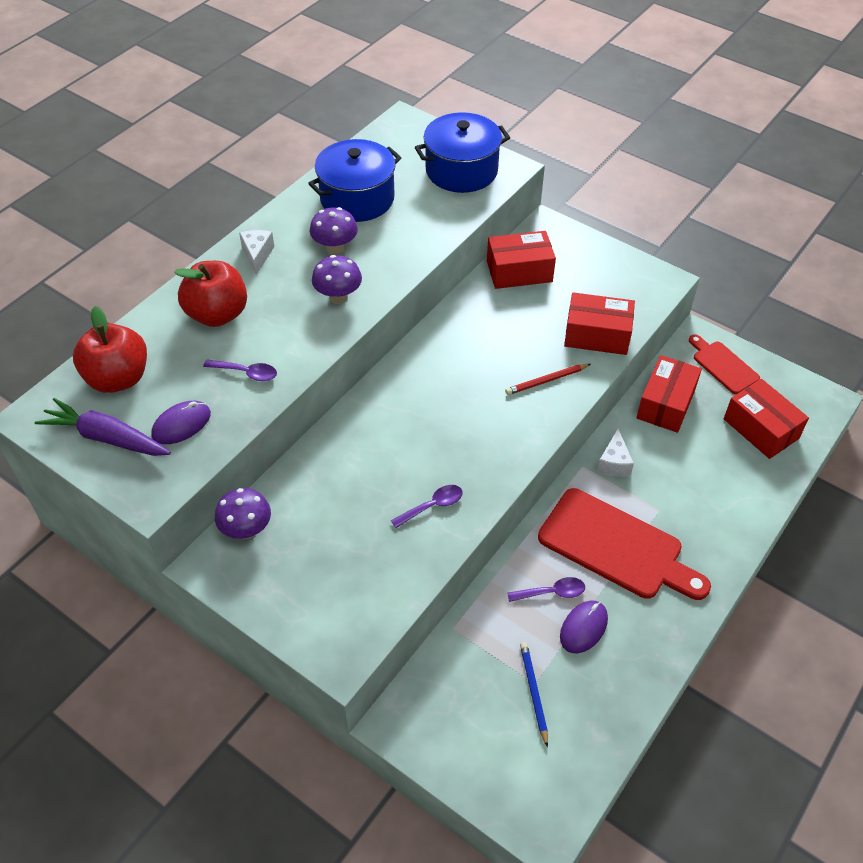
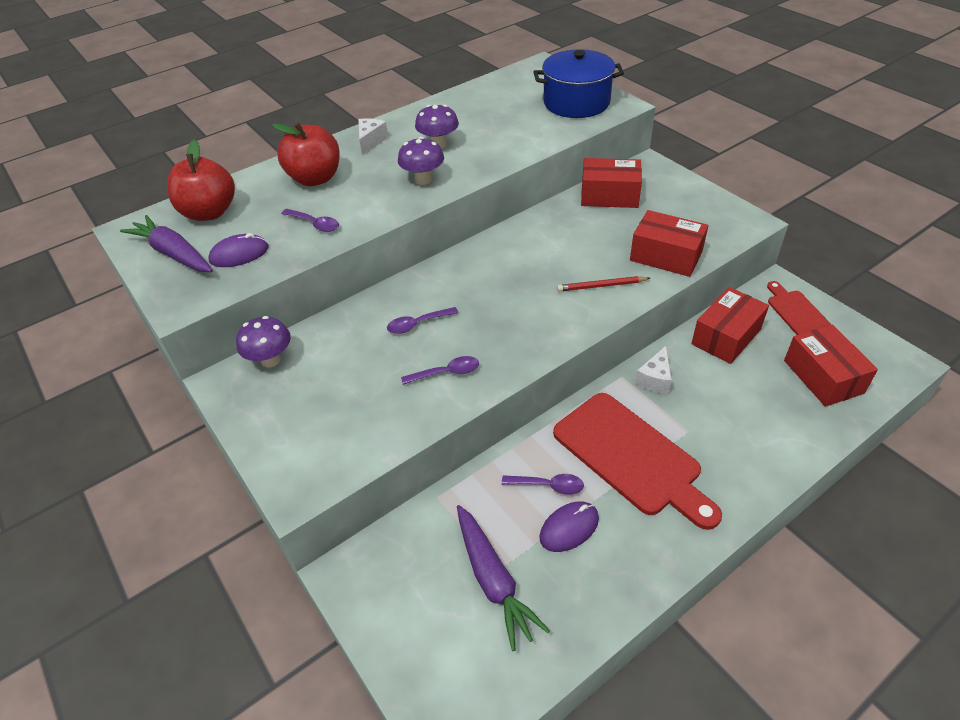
camera: 20 degrees right, 5 degrees down
(357, 198) = (475, 112): blue pot -> none
(381, 459) = (417, 324): none -> purple spoon
(534, 692) = (493, 580): blue pencil -> purple carrot

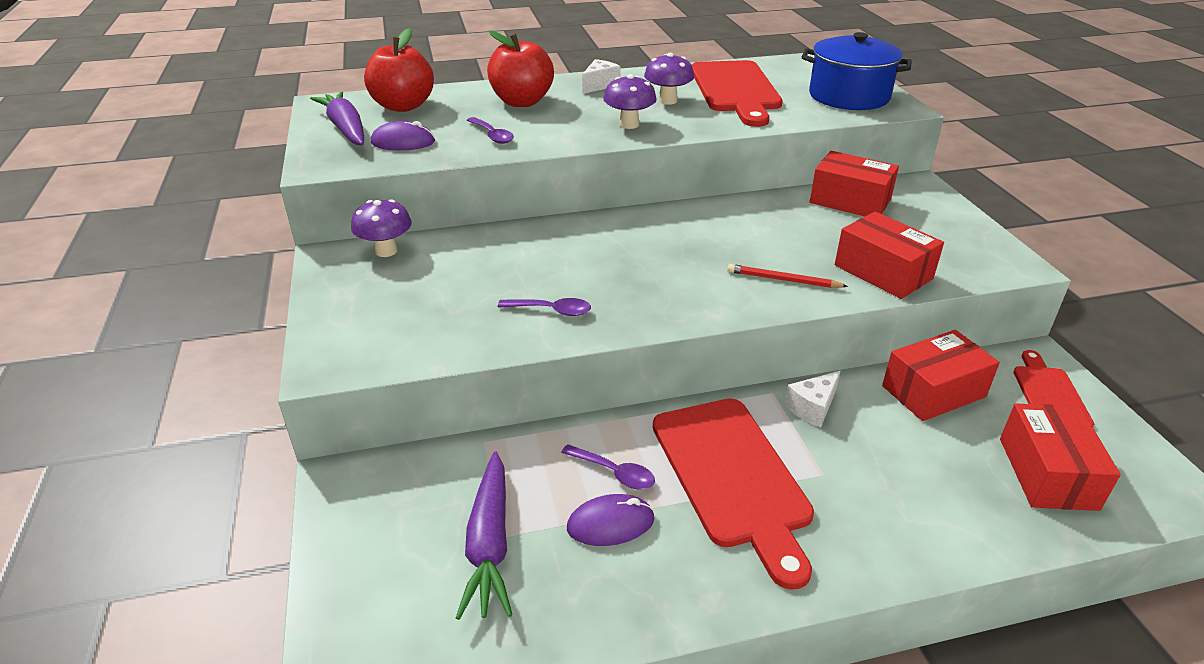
camera: 20 degrees right, 10 degrees down
(417, 324) = (552, 260): purple spoon -> none
(486, 118) = (735, 90): none -> red cutting board

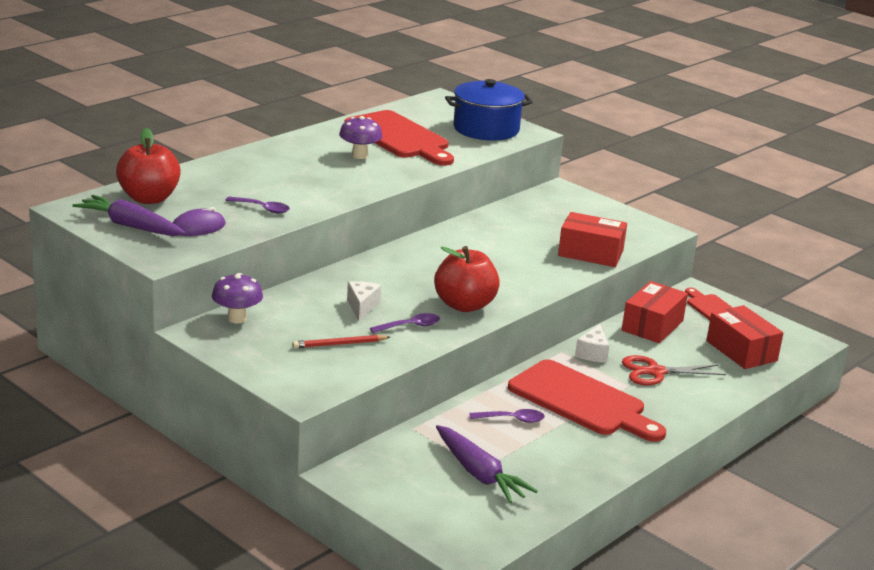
camera: 35 degrees left, 10 degrees down
(522, 102) = (245, 177): red apple -> red apple (464, 305)
(599, 85) = (289, 151): white cheese -> white cheese (362, 307)
(610, 523) = (537, 443): purple mouse -> none
(629, 124) = (355, 180): purple mushroom -> none
(783, 280) = (536, 272): red pencil -> red pencil (339, 344)
(850, 201) = (527, 211): red box -> none
(880, 465) = (655, 372): none -> red scissors

